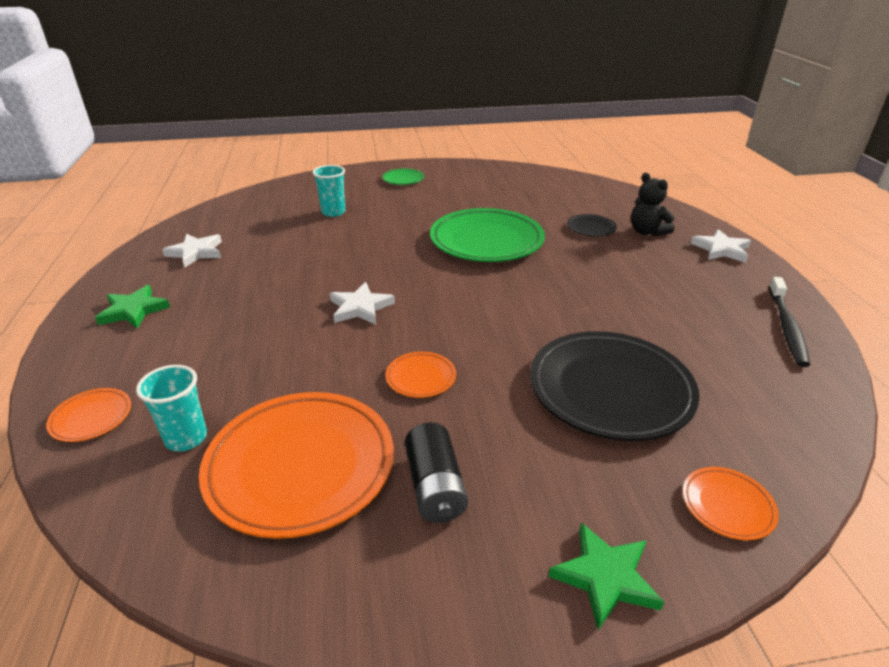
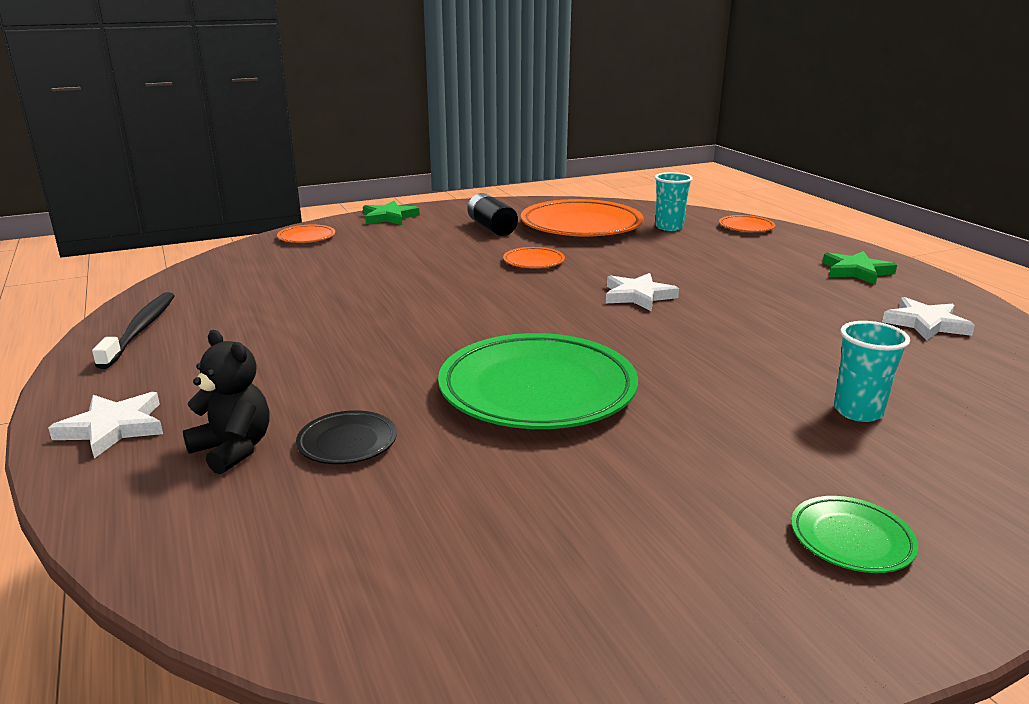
camera: 165 degrees right, 10 degrees down
(610, 390) = (368, 270): black plate -> none

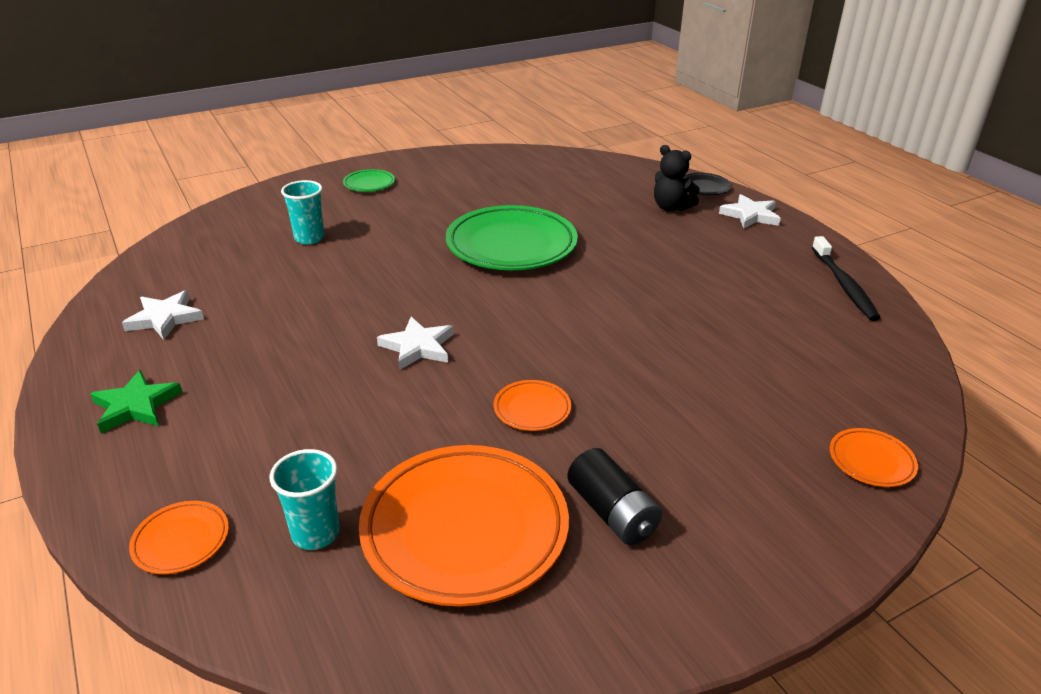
camera: 175 degrees right, 10 degrees up
(347, 442) = (613, 212): black plate -> black plate (704, 187)
(389, 217) = (805, 549): green star -> none

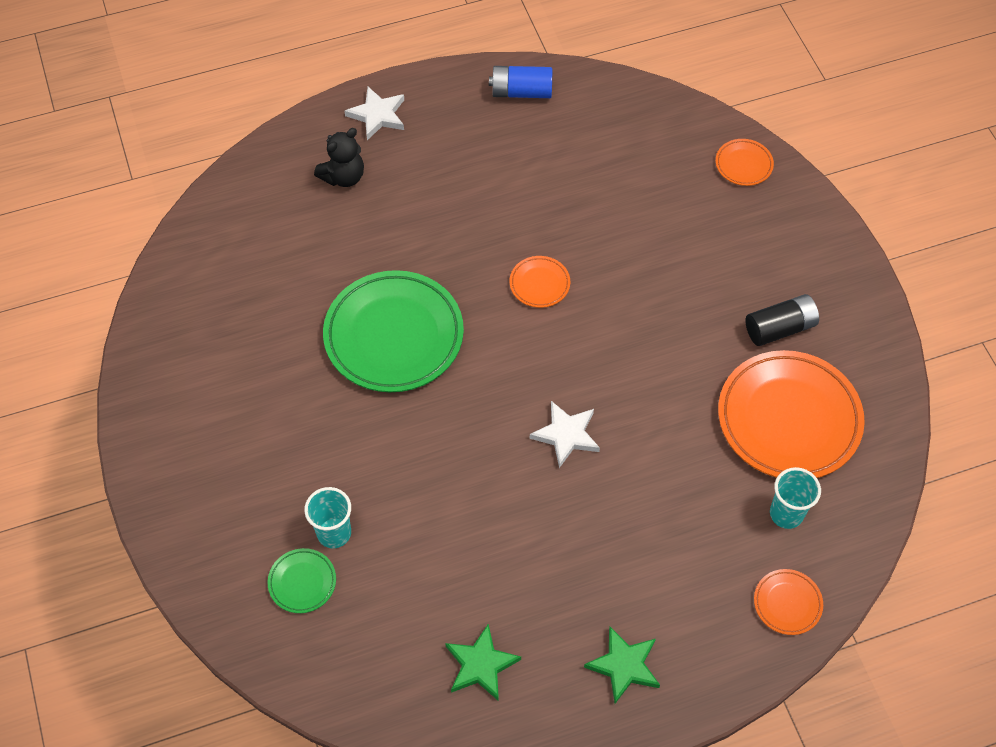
camera: 80 degrees left, 25 degrees up
(165, 318) = (481, 665): white star -> green star
(369, 184) = (202, 468): green plate -> green plate (302, 582)
(532, 409) = (664, 358): orange plate -> orange plate (539, 284)
(704, 187) = (304, 134): black plate -> none
(844, 285) = (521, 92): black toothbrush -> blue battery

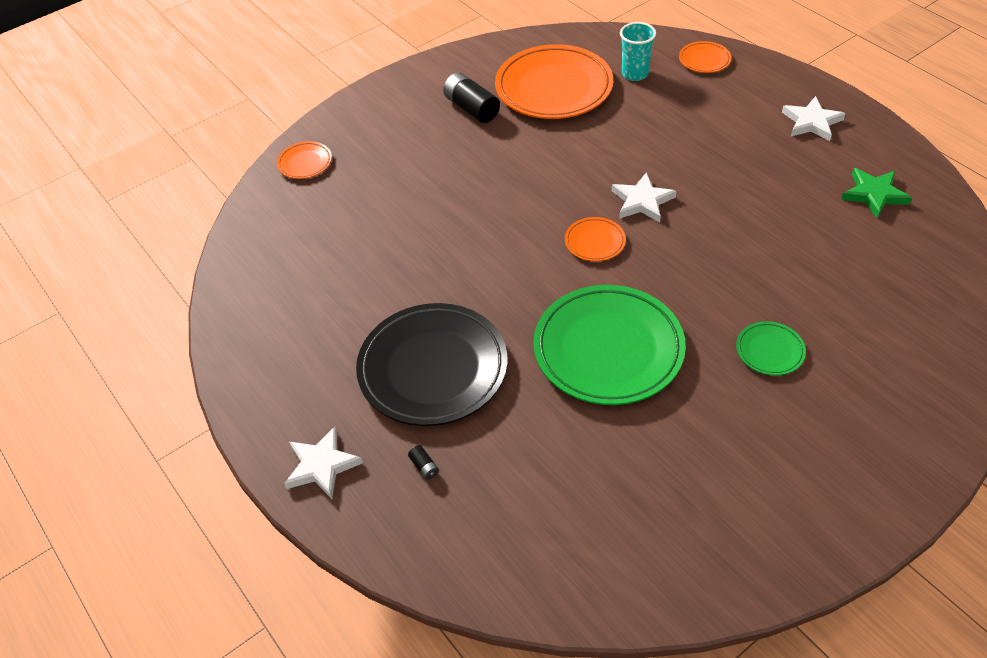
camera: 105 degrees left, 10 degrees down
(302, 582) = (899, 328): green plate -> green plate (769, 351)
(334, 533) = (838, 322): turquoise cup -> none
(343, 177) = (424, 467): black teddy bear -> black battery
(435, 205) = (433, 369): none -> black plate
(521, 92) = (253, 343): blue battery -> none
(539, 284) = (495, 260): orange plate -> orange plate (595, 242)
(624, 666) = (812, 122): green star -> white star

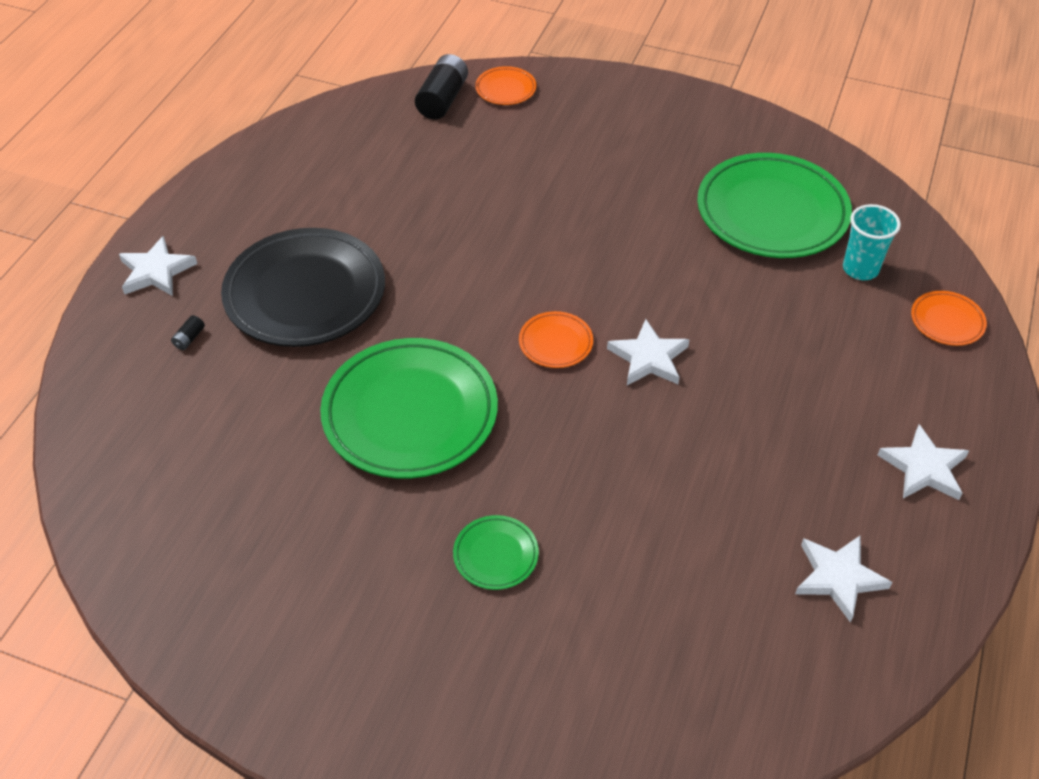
camera: 55 degrees right, 0 degrees up
(472, 108) = (681, 165): black battery -> black battery (442, 99)
(554, 88) = (772, 212): orange plate -> green plate
(874, 194) = (838, 577): green star -> white star

